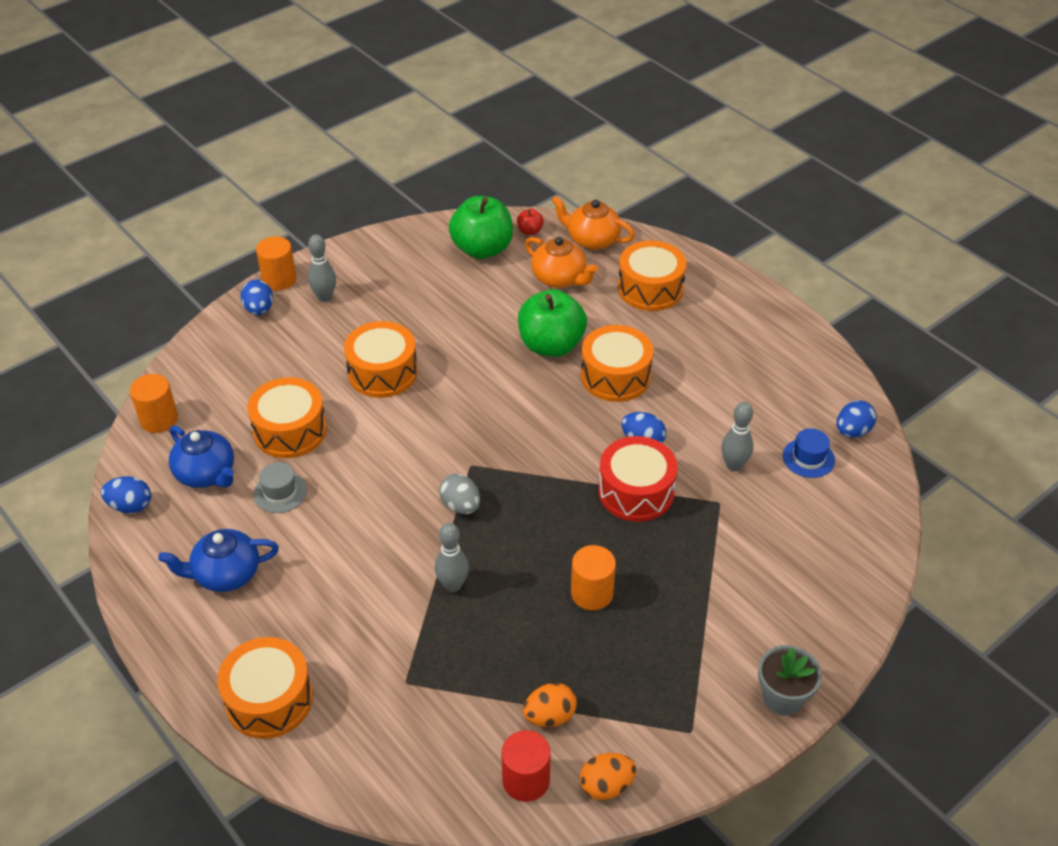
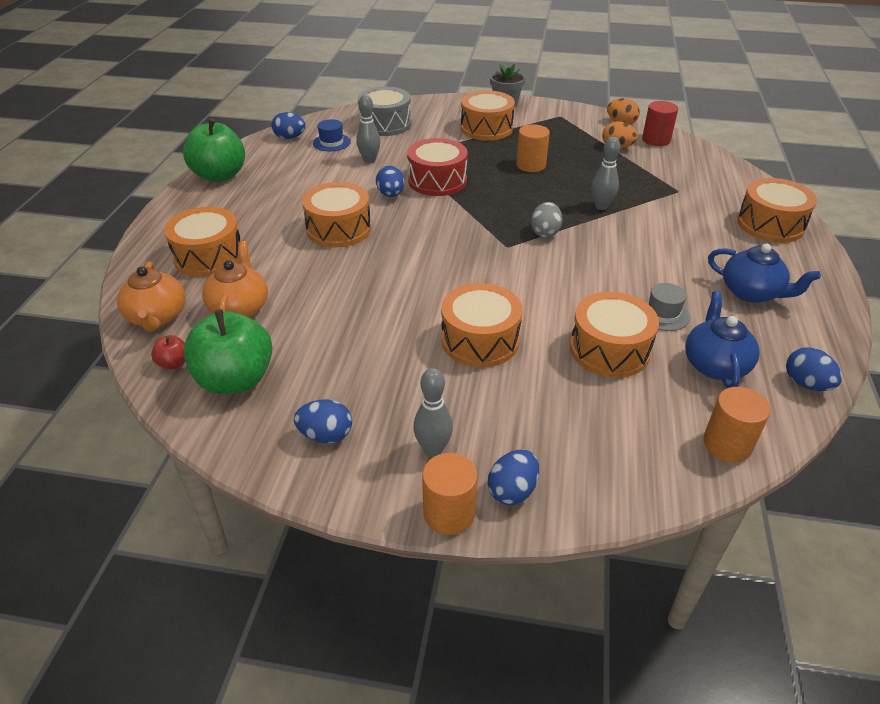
camera: 130 degrees left, 5 degrees down
(389, 263) = (326, 435): none -> blue egg
(551, 345) = (337, 271): green apple -> green apple (220, 175)
(724, 620) = (486, 128): none -> orange drum
(821, 530) = (385, 124): none -> grey drum

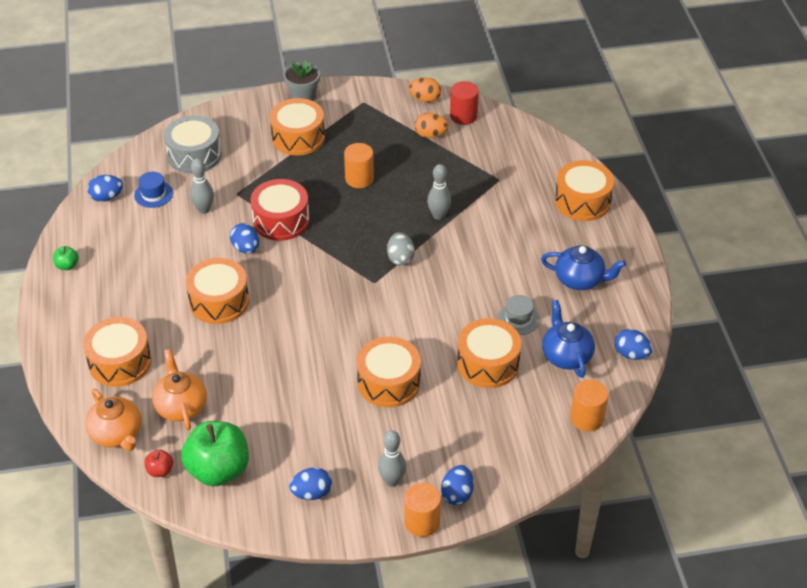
camera: 20 degrees left, 5 degrees up
(220, 175) = (67, 265): green apple -> green apple, size x0.43

